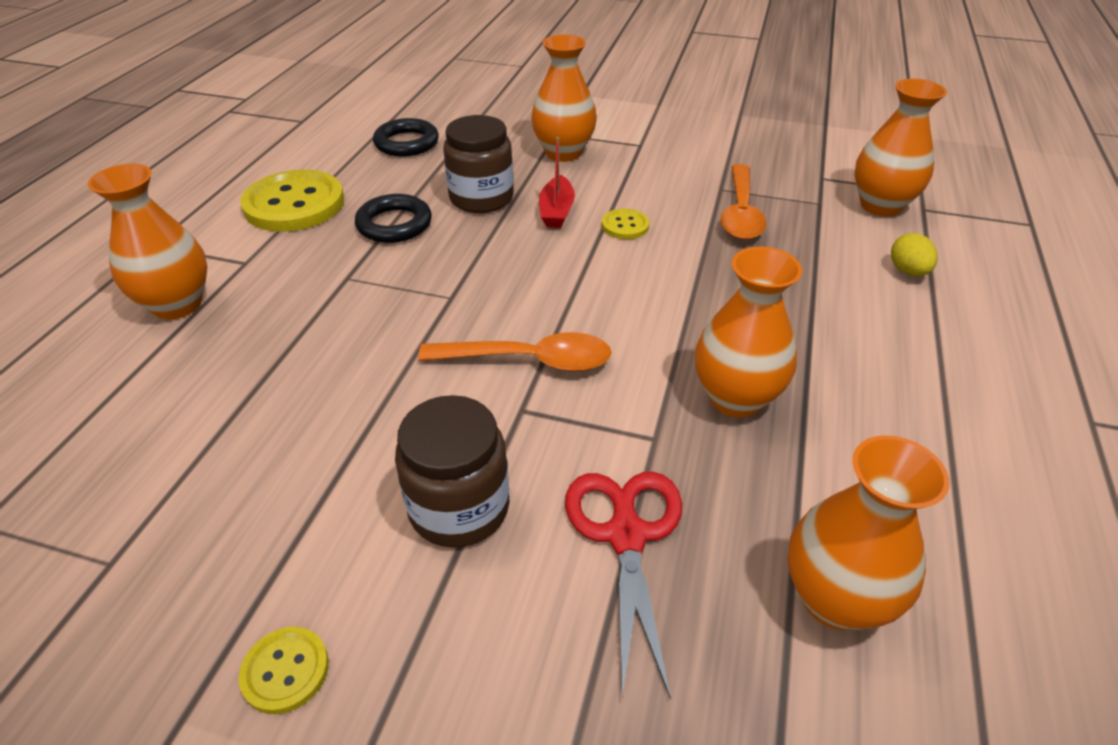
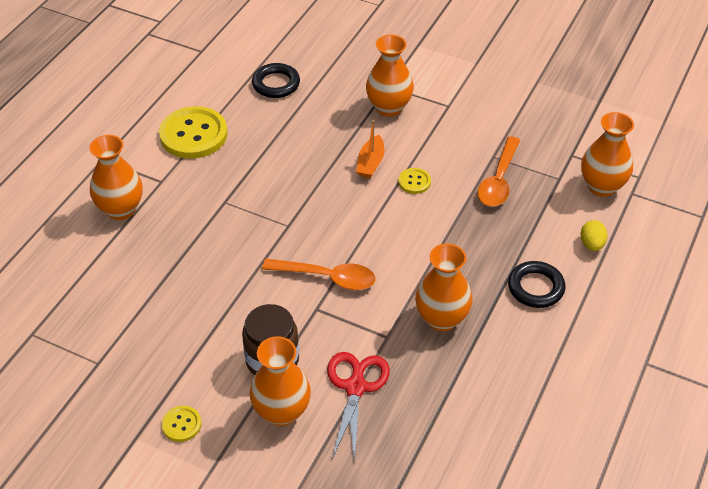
camera: 10 degrees right, 5 degrees up
(394, 224) = (259, 161): black ring -> black ring (536, 287)
(481, 198) = (321, 145): brown jar -> none
(556, 211) = (370, 163): red boat -> orange boat
(835, 599) = (450, 433): orange vase -> orange vase (282, 411)

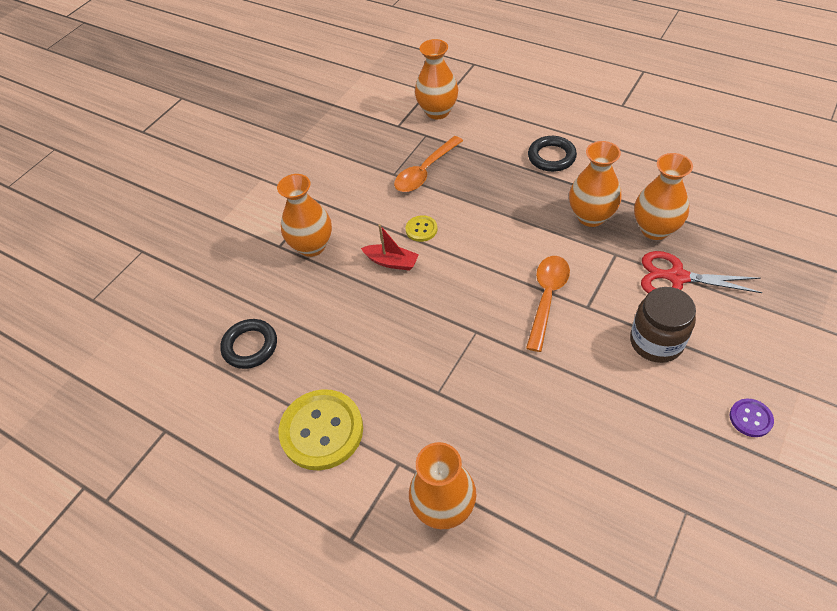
camera: 80 degrees left, 5 degrees up
(181, 424) = (750, 418): yellow button -> purple button
(282, 411) = (716, 333): orange vase -> orange vase (655, 229)
(370, 163) = (391, 262): orange boat -> red boat
(499, 180) = (425, 172): orange spoon -> orange spoon turned 105 degrees clockwise
(591, 244) = (503, 122): yellow egg -> none

